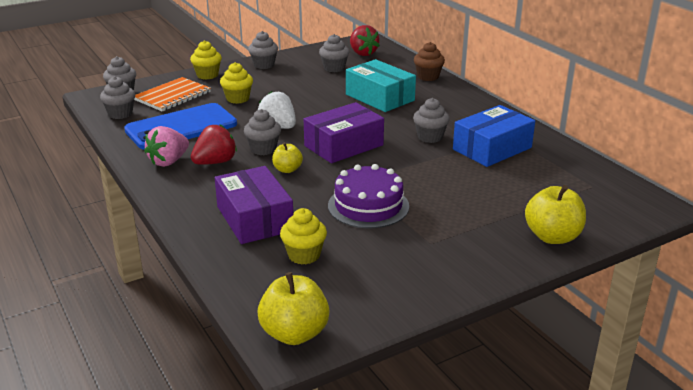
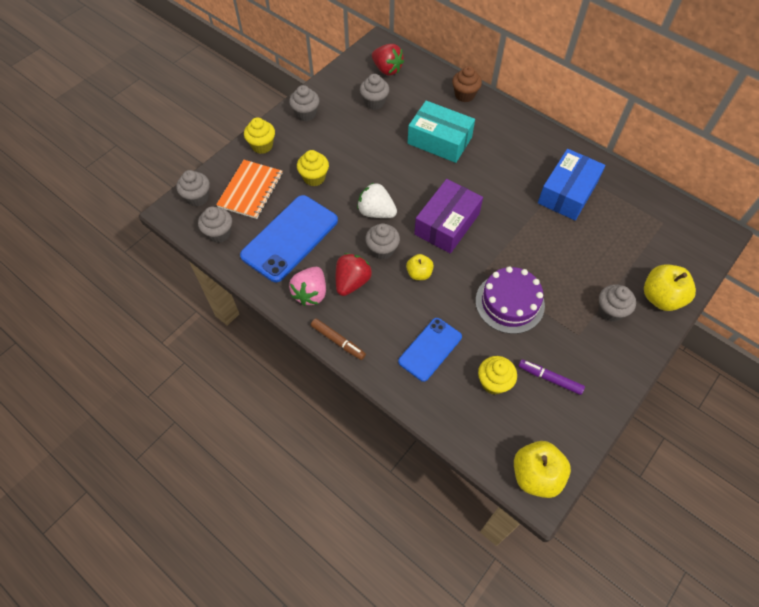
camera: 20 degrees left, 30 degrees up
(166, 195) = (338, 341): none -> brown marker
(254, 218) = (430, 349): purple box -> blue phone
(370, 266) = (549, 379): none -> purple marker
(430, 137) = (511, 190): grey cupcake -> grey cupcake (610, 311)

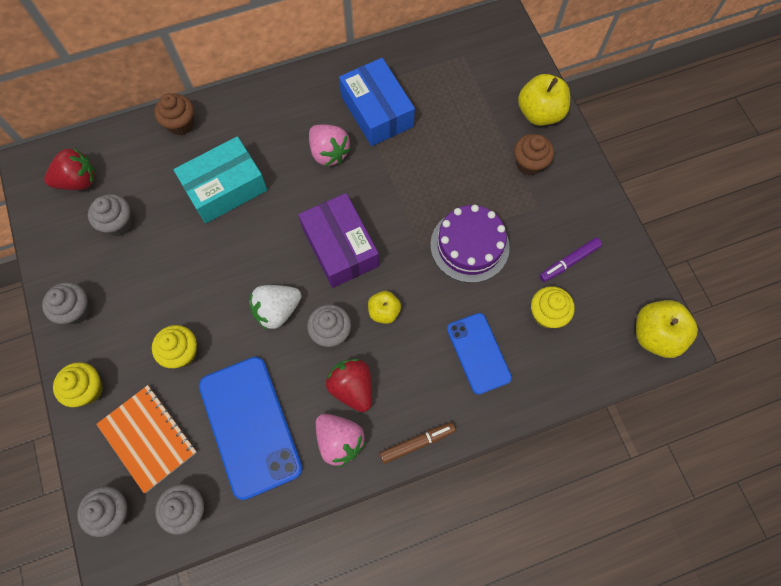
camera: 60 degrees left, 10 degrees up
(511, 182) = (329, 153): none -> pink strawberry
(610, 311) = (529, 164): grey cupcake -> brown cupcake

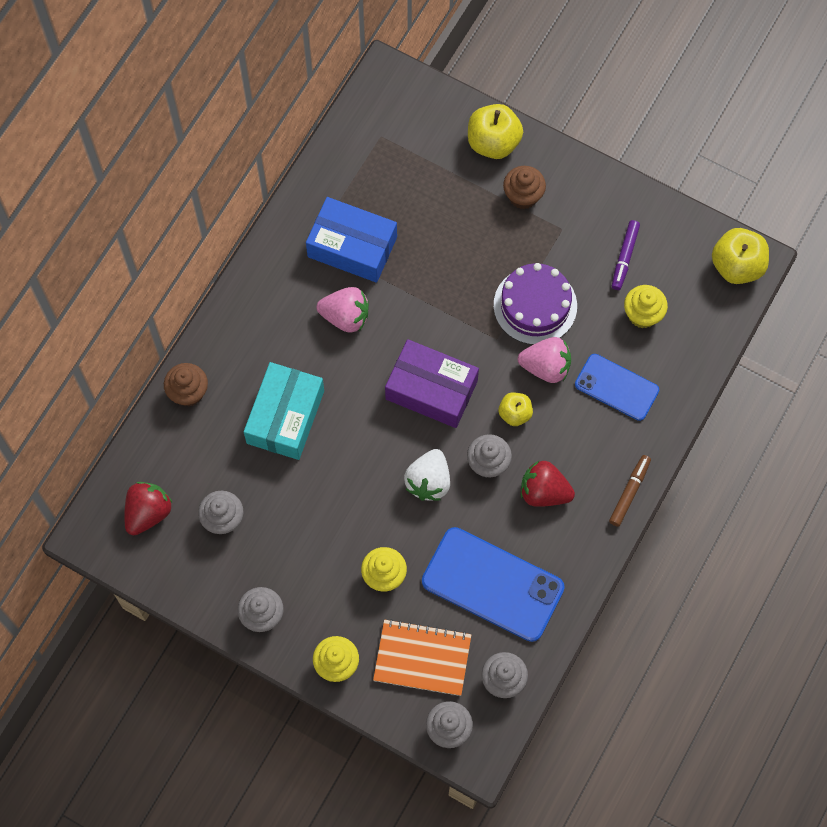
camera: 40 degrees left, 0 degrees up
(340, 441) = (571, 538): pink strawberry -> pink strawberry (546, 367)

